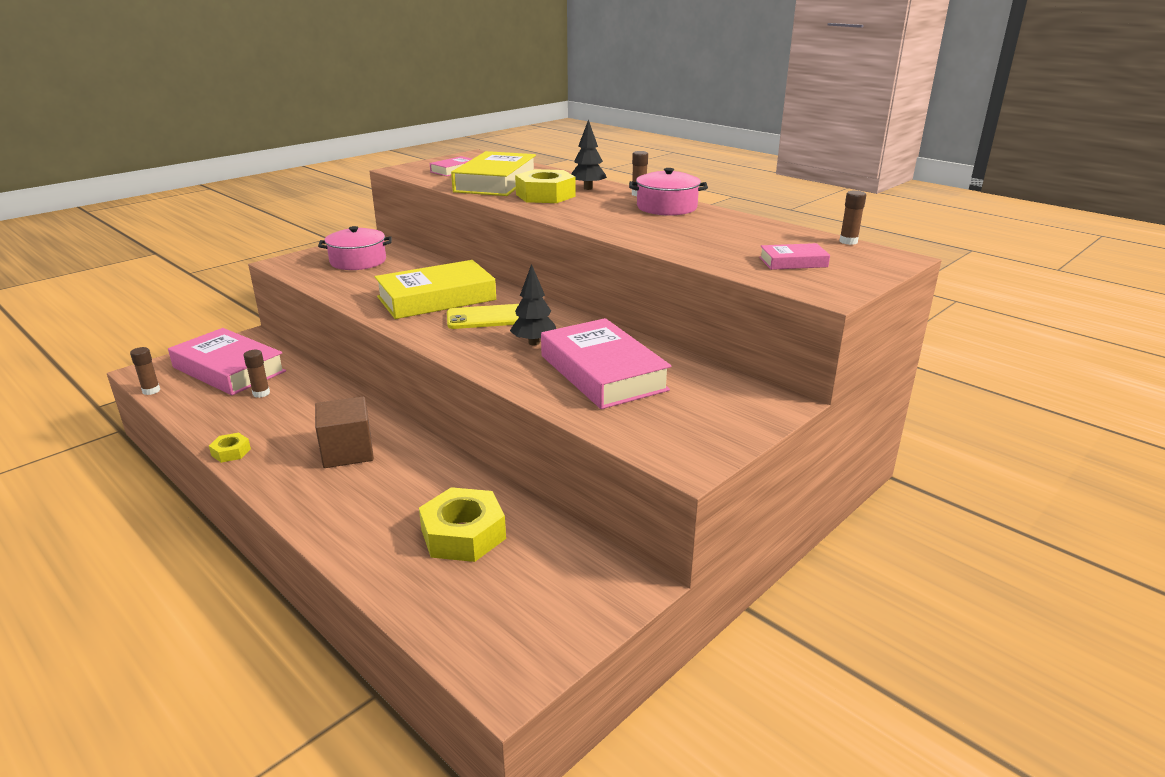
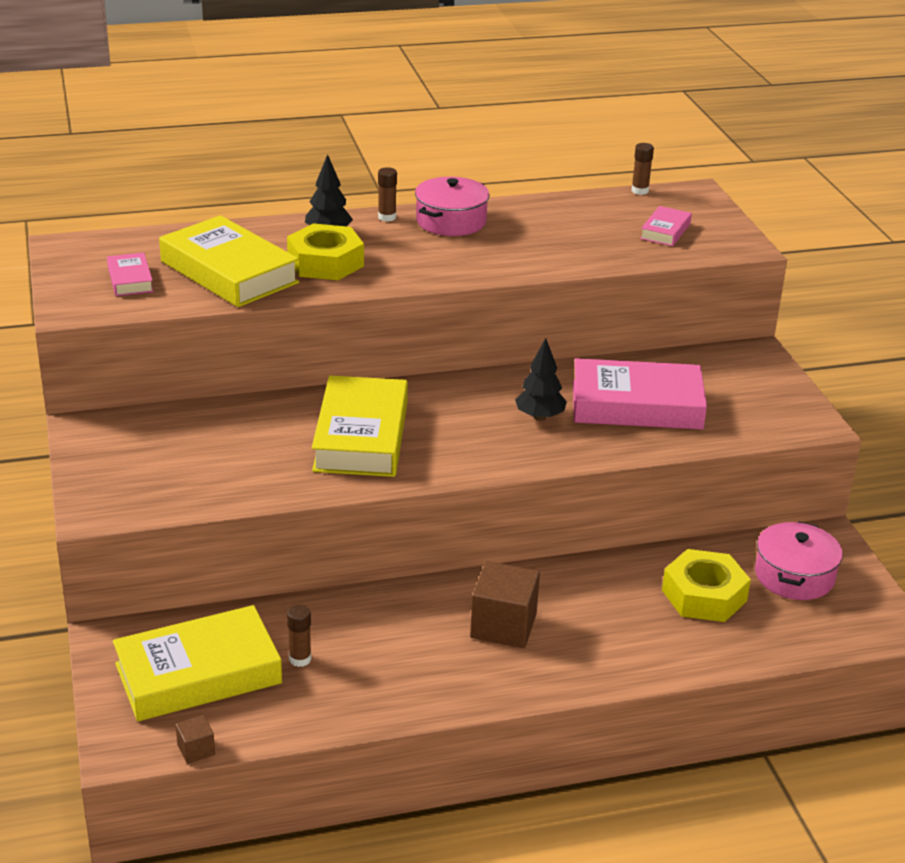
camera: 60 degrees left, 5 degrees up
(151, 391) = (196, 750): brown glue stick -> brown cube
(229, 369) = (198, 674): pink book -> yellow book
(231, 452) = (432, 706): yellow nut -> none
(358, 261) = (164, 456): pink pot -> pink pot (794, 576)
(487, 318) = (450, 423): yellow phone -> none

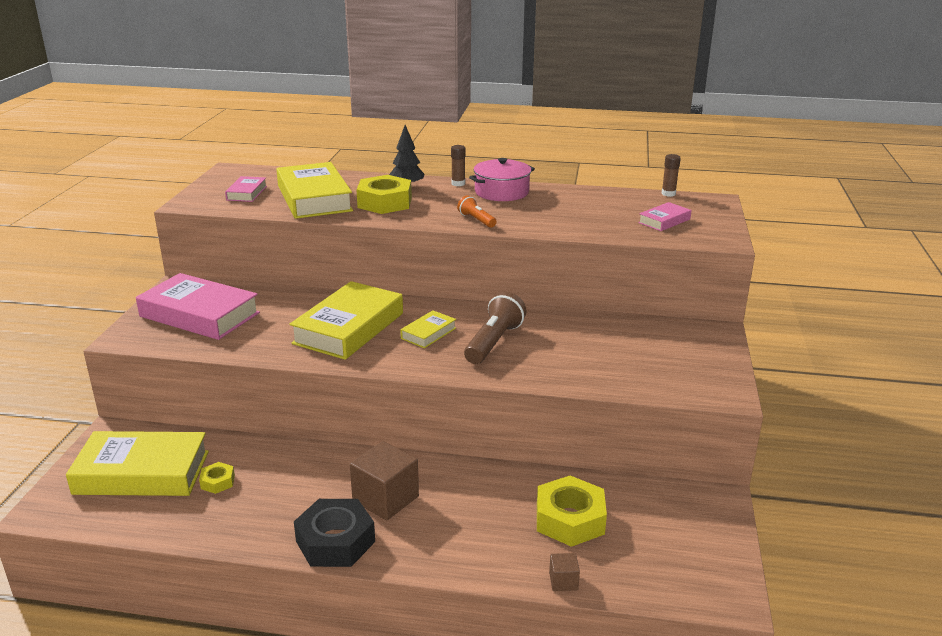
camera: 25 degrees right, 5 degrees down
(196, 750) = (87, 527): brown cube -> brown cube (563, 581)
(300, 659) = (217, 482): brown glue stick -> yellow nut
(458, 422) = (428, 333): none -> yellow book
(459, 268) = (476, 220): none -> orange flashlight
(489, 684) = (335, 541): none -> black nut
(540, 417) = (494, 342): black tree -> brown flashlight
(636, 405) = (580, 349): pink book -> pink book (199, 315)
(794, 576) = (664, 524): pink pot -> none

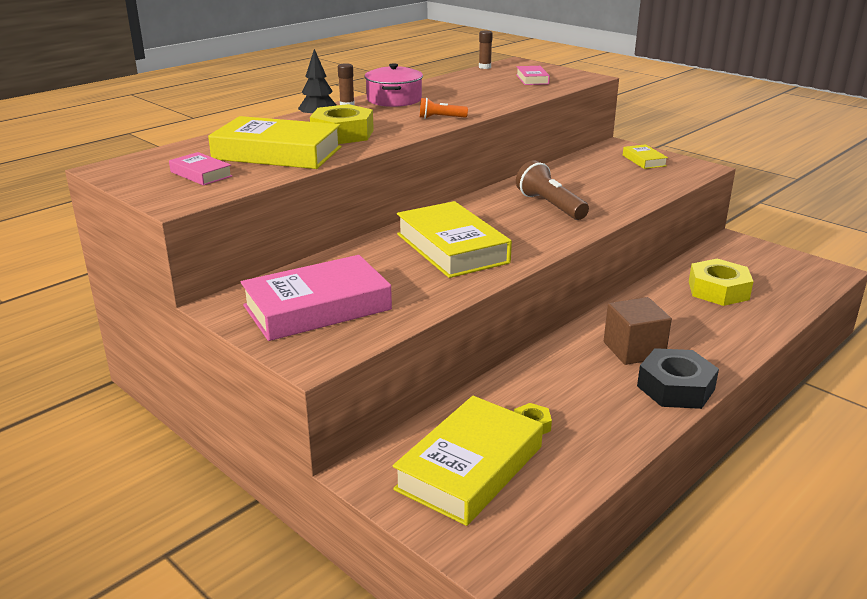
camera: 55 degrees left, 0 degrees up
(428, 333) = (504, 222): yellow book -> yellow book (644, 160)
(563, 581) = (786, 314): brown cube -> none

